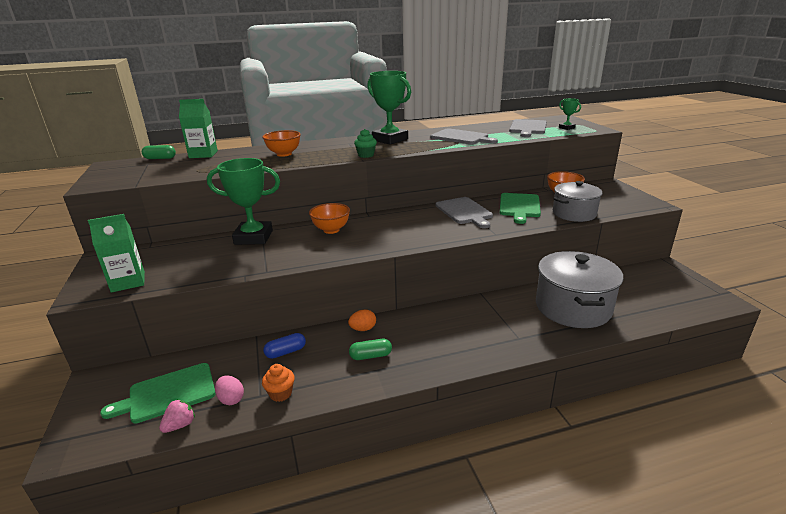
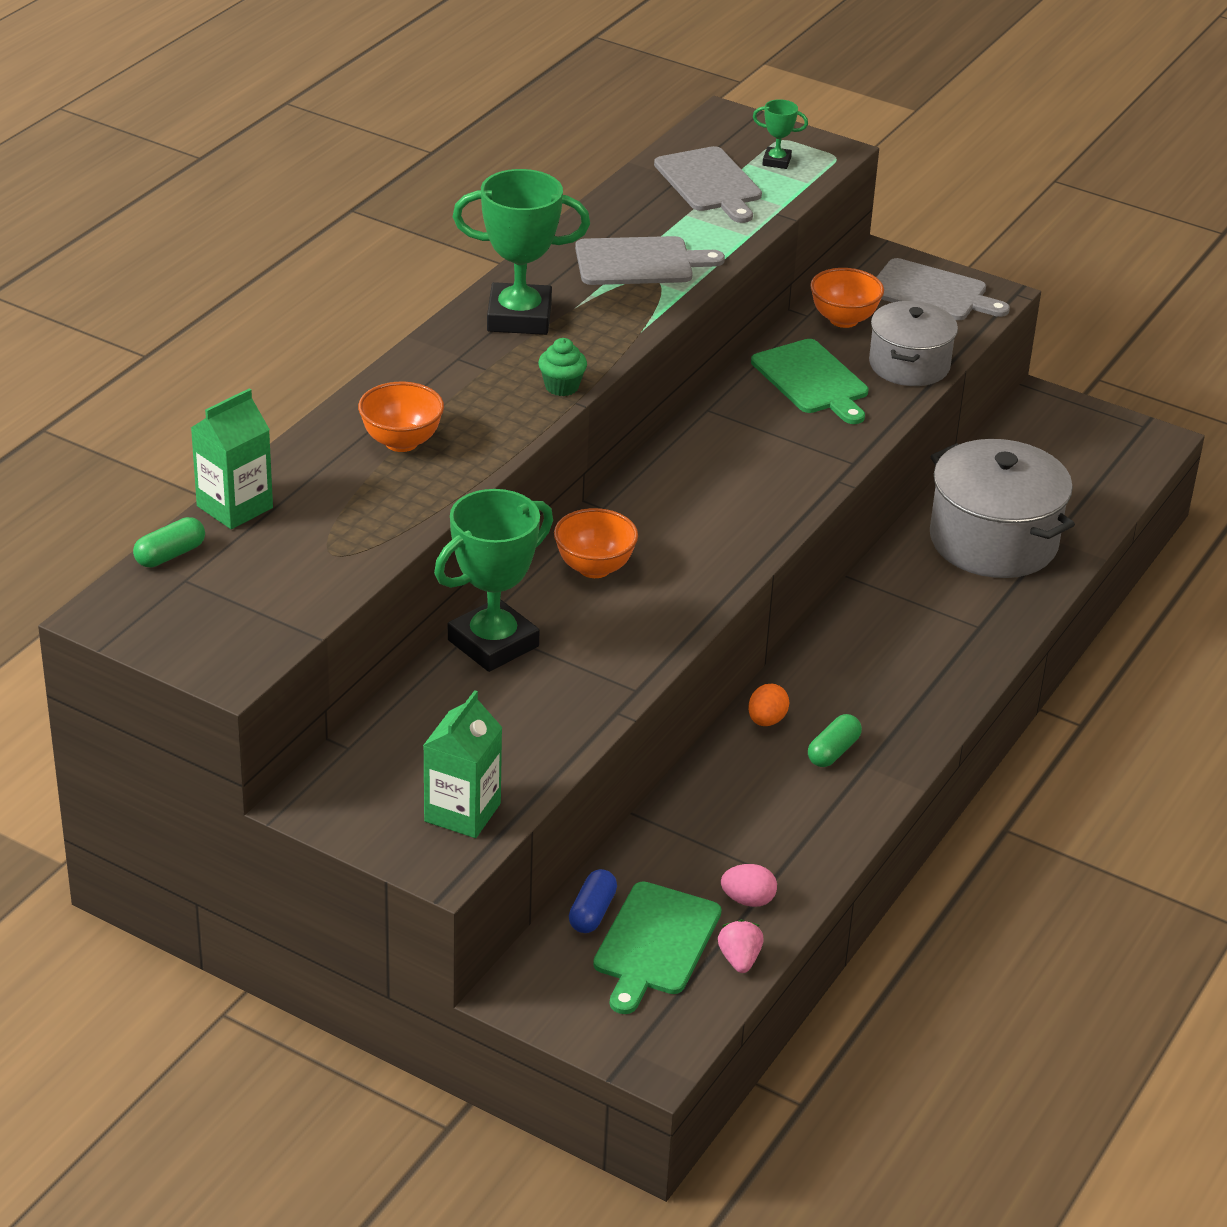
camera: 45 degrees left, 10 degrees up
(280, 393) = (797, 858): orange cupcake -> none
(286, 352) = (714, 809): blue capsule -> blue capsule (592, 912)
(464, 212) = (744, 430): grey cutting board -> grey cutting board (932, 292)

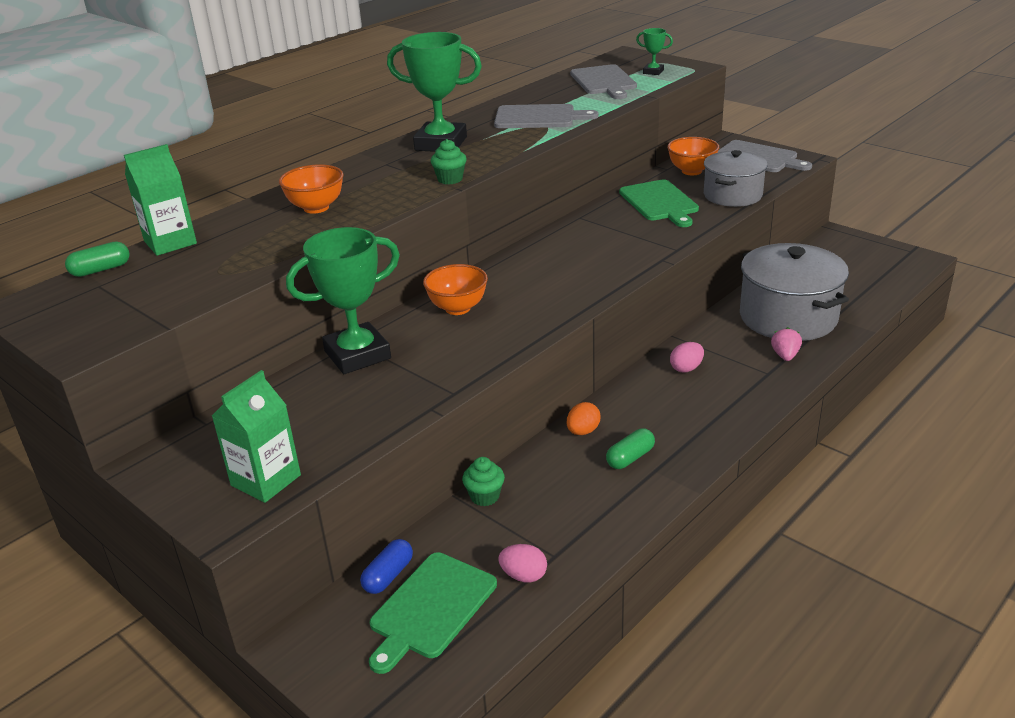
camera: 15 degrees right, 5 degrees down
(672, 812) = (485, 496): none -> green cupcake
(739, 959) = (499, 630): pink strawberry -> pink strawberry (785, 356)
(876, 625) = (686, 368): none -> pink egg

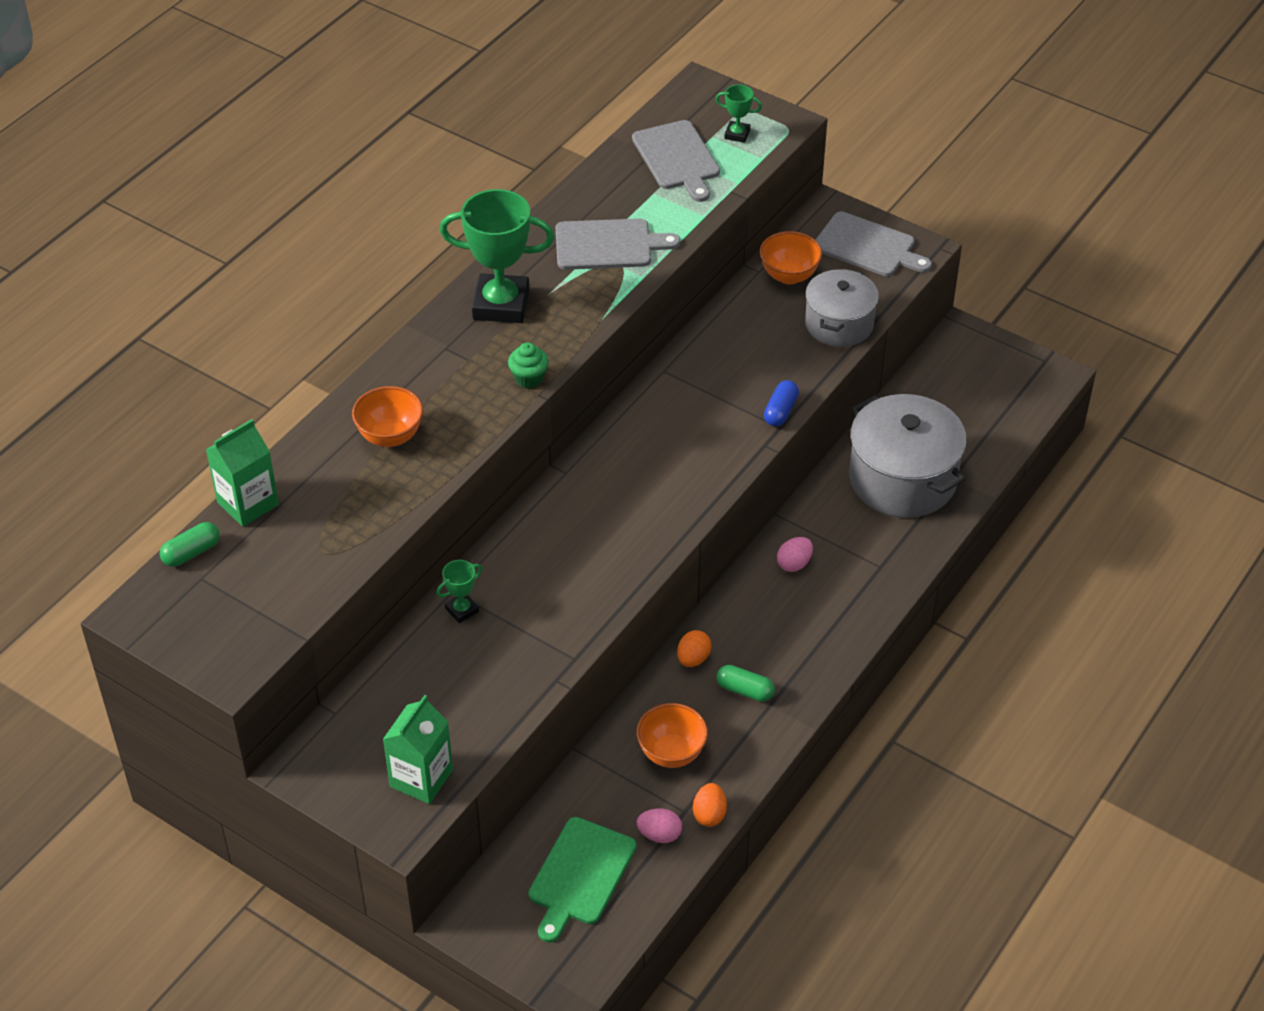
camera: 10 degrees left, 15 degrees up
(357, 355) = (462, 610): green trophy -> green trophy, size x0.46
(388, 575) = (532, 844): blue capsule -> blue capsule (780, 411)
(457, 308) = (552, 534): orange bowl -> orange bowl (671, 753)
(485, 496) = (606, 748): green cupcake -> none
(580, 560) = (709, 814): none -> orange egg
(630, 458) = (745, 690): green capsule -> green capsule turned 75 degrees clockwise
(659, 202) = (755, 340): green cutting board -> none
(785, 356) = (898, 540): pink strawberry -> none

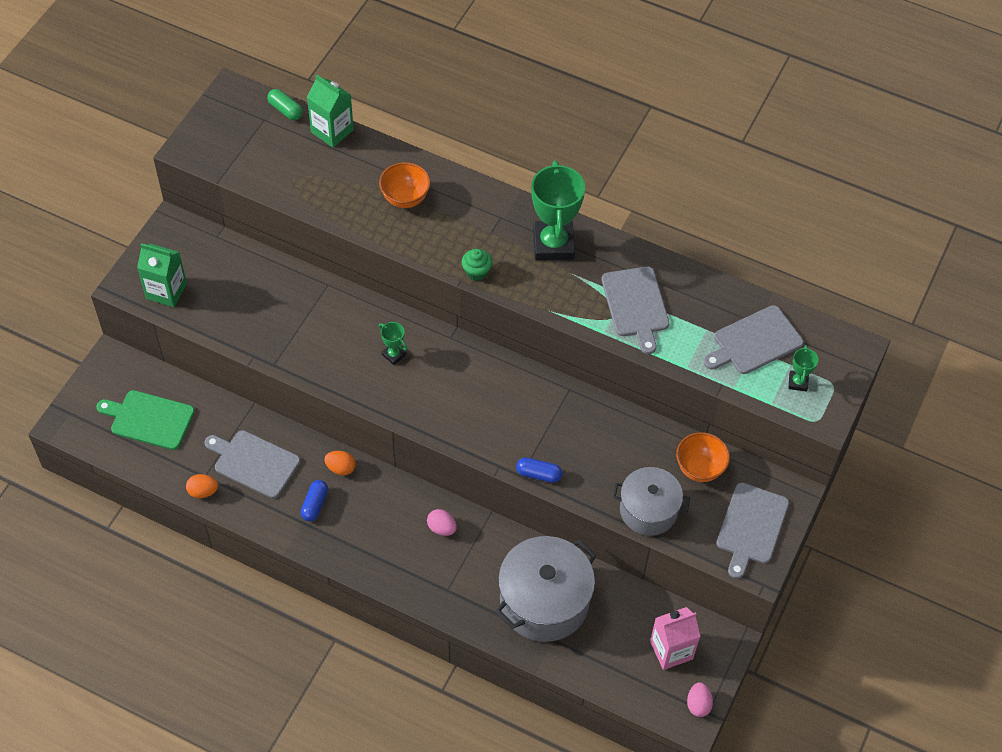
camera: 80 degrees right, 10 degrees up
(462, 610) = (311, 292): green trophy -> green trophy (394, 355)
(659, 835) = (184, 462): pink egg -> pink egg (698, 704)
(671, 753) = (254, 463): orange bowl -> grey cutting board
(745, 690) = (314, 504): green capsule -> blue capsule
(970, 379) = (671, 650): none -> pink carton

